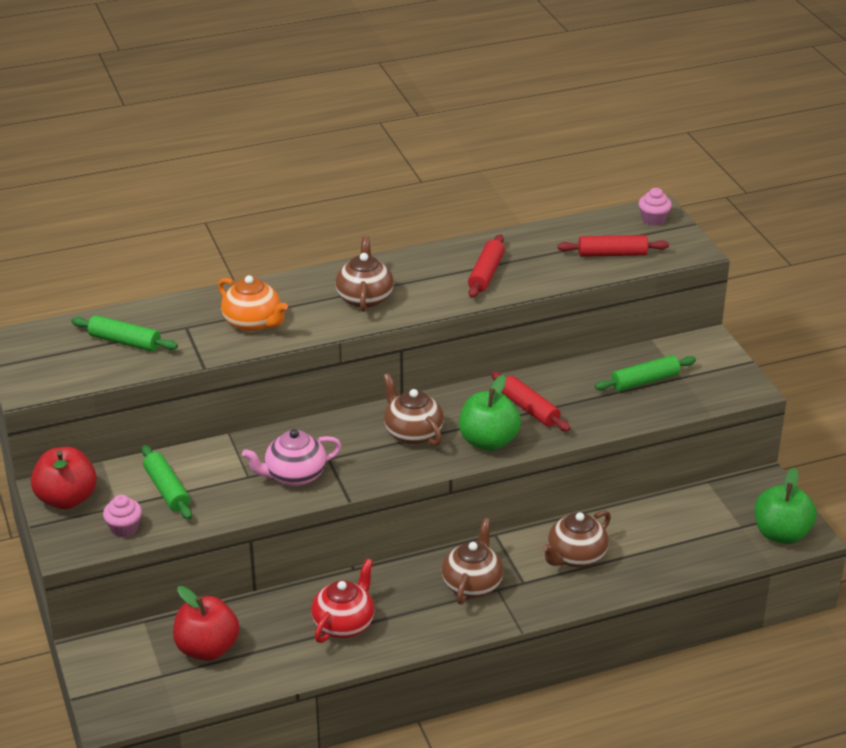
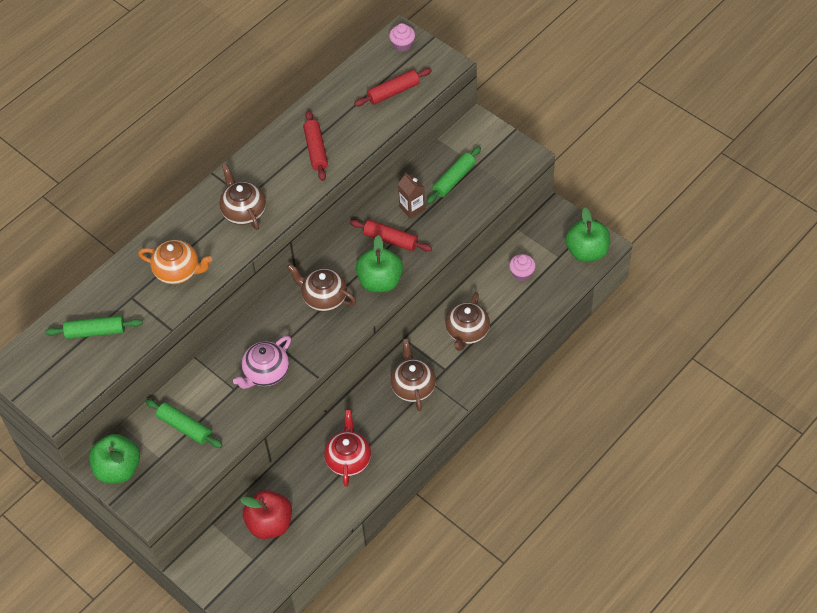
camera: 25 degrees left, 20 degrees up
(67, 499) = (118, 469): red apple -> green apple
(124, 528) = (177, 474): pink cupcake -> pink cupcake (522, 273)
(576, 389) = (412, 208): none -> brown carton

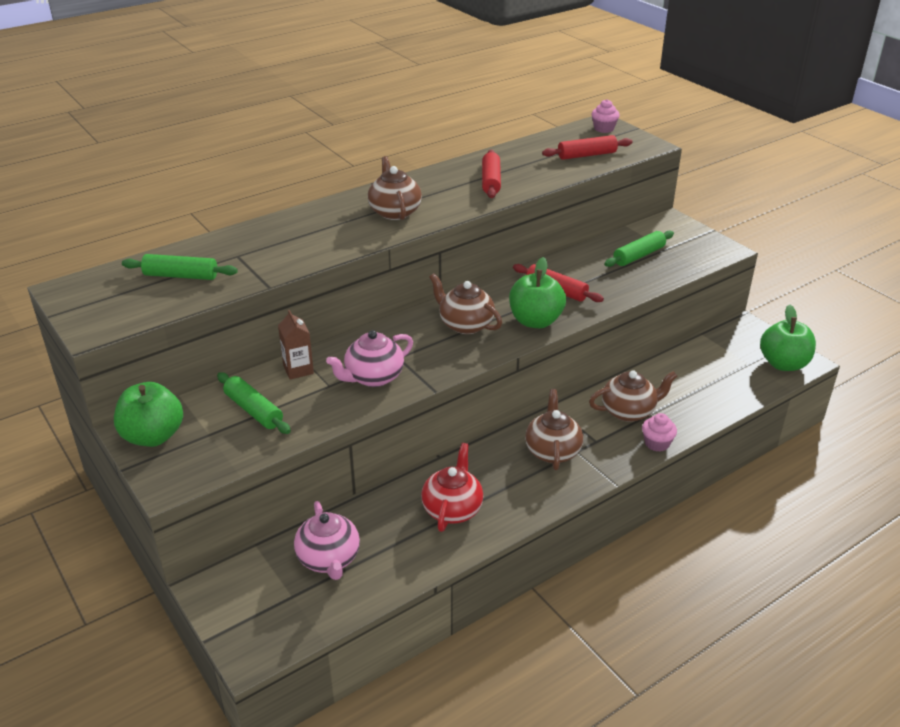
camera: 10 degrees right, 20 degrees down
(178, 271) = (300, 244): orange teapot -> none
(270, 524) = (329, 559): red apple -> pink teapot
(412, 208) = (586, 270): brown carton -> brown carton (298, 369)
(467, 332) = (629, 411): brown teapot -> brown teapot turned 135 degrees counterclockwise
(522, 273) = (703, 370): pink cupcake -> pink cupcake (657, 443)

